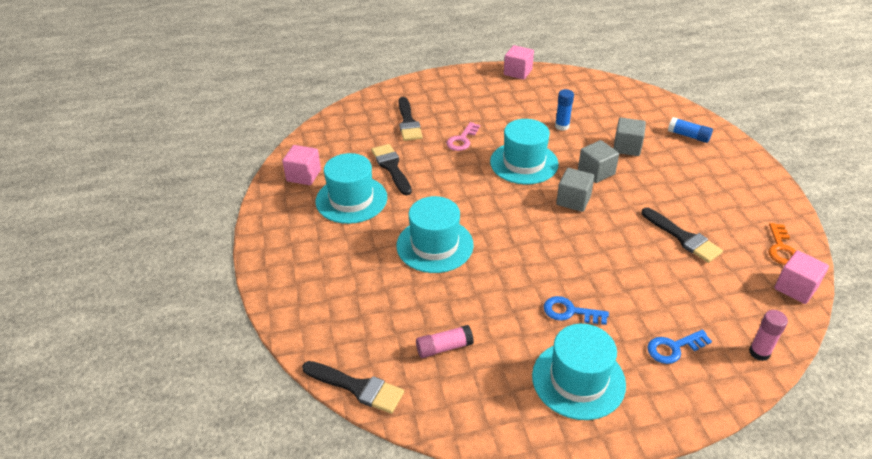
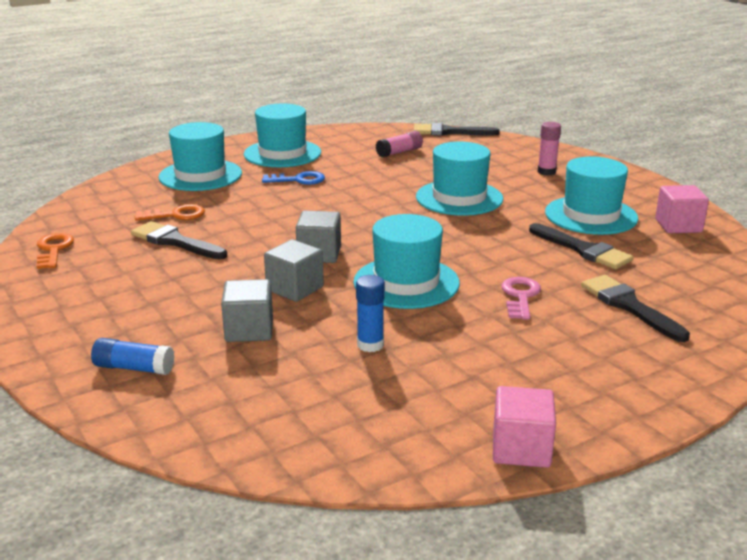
camera: 160 degrees right, 15 degrees down
(673, 348) = (200, 175): blue key -> turquoise hat
(689, 276) = (175, 215): none -> orange key
(759, 352) = (121, 182): pink glue stick -> pink glue stick (546, 172)
(795, 288) = (58, 222): pink cube -> none

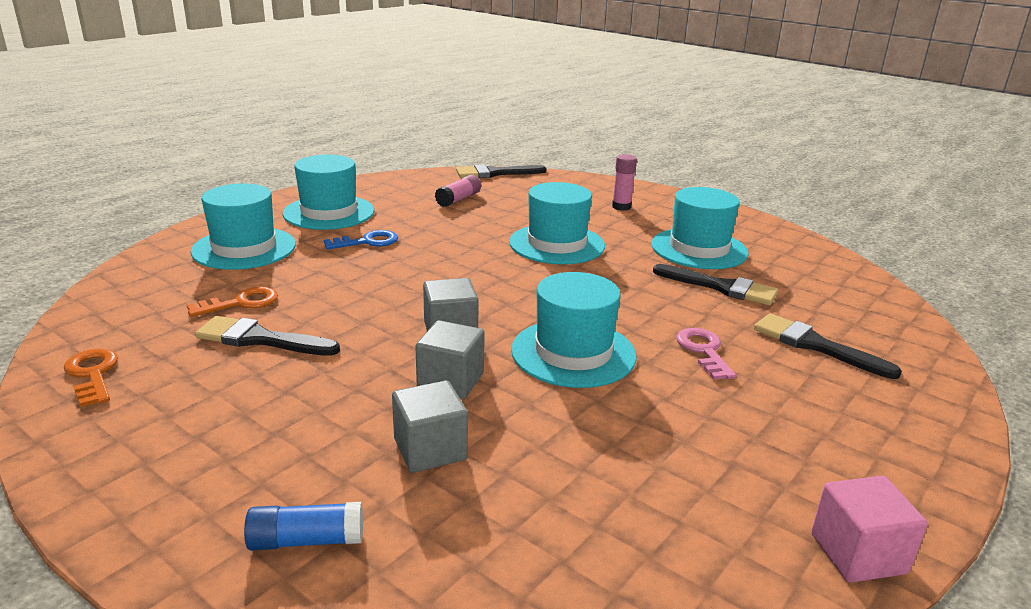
camera: 20 degrees left, 0 degrees up
(370, 345) = (590, 443): blue glue stick -> none
(678, 226) = (785, 250): pink cube -> none

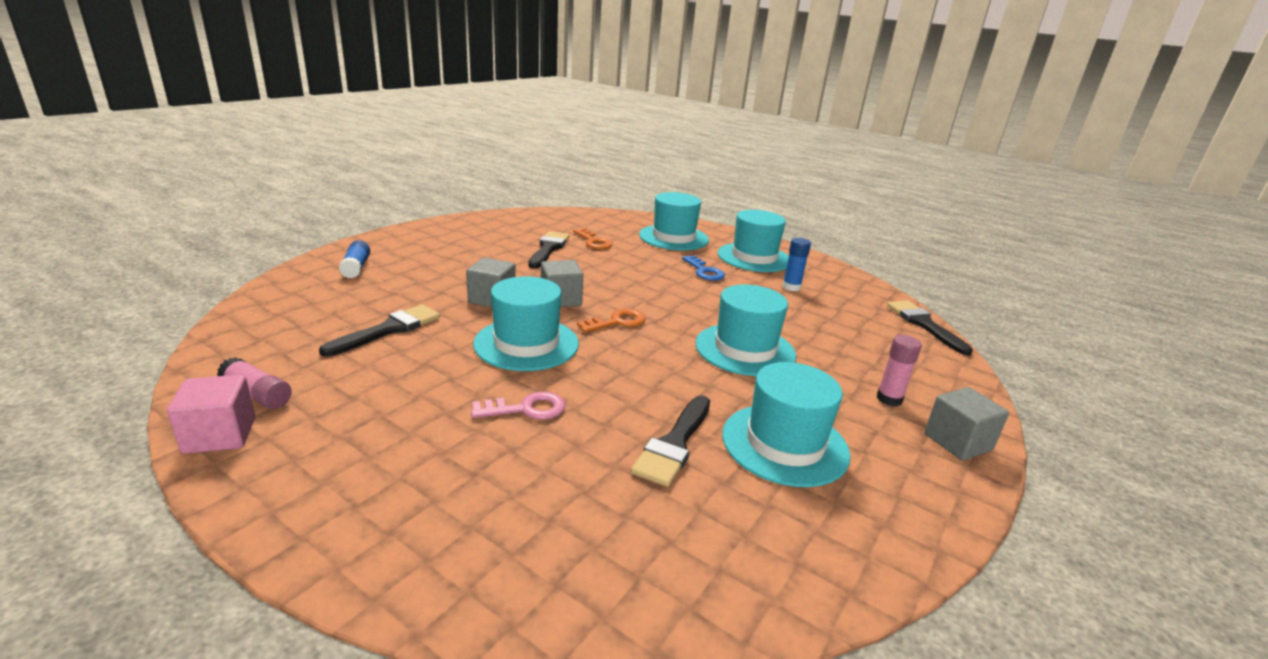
camera: 85 degrees right, 0 degrees up
(93, 374) = (513, 220): orange key -> orange key (617, 322)
(415, 207) = (791, 287): none -> blue glue stick
(430, 449) = (417, 293): grey cube -> grey cube (957, 442)
(458, 199) = (827, 305): pink glue stick -> pink glue stick (257, 395)
(815, 345) = (535, 491): black brush -> black brush (388, 330)

